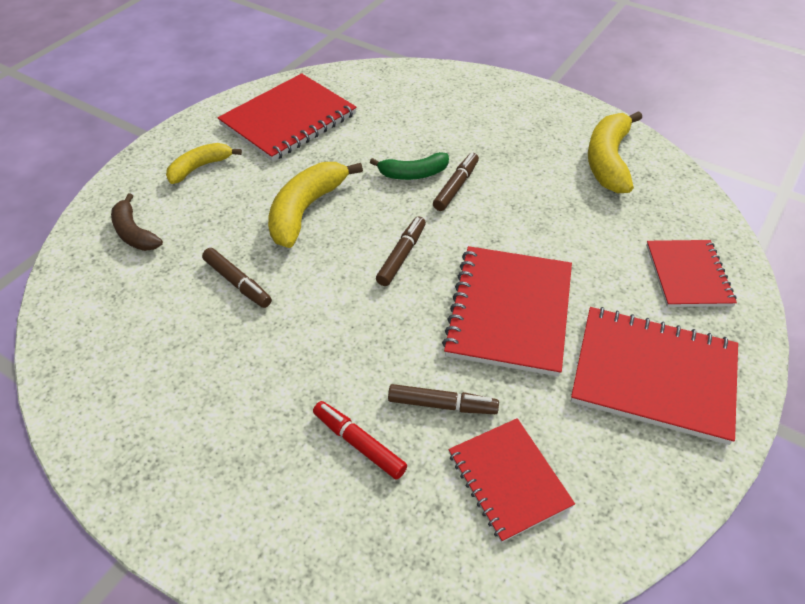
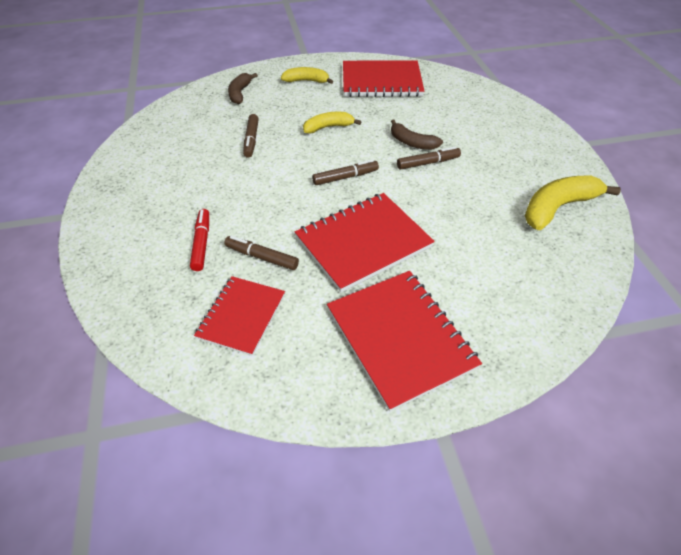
camera: 45 degrees right, 0 degrees up
(305, 210) = (328, 127): yellow banana -> yellow banana, size x0.63
(413, 174) = (412, 143): green banana -> brown banana
(442, 404) = (262, 257): brown marker -> brown marker turned 150 degrees clockwise
(688, 275) = (514, 306): red notebook -> none

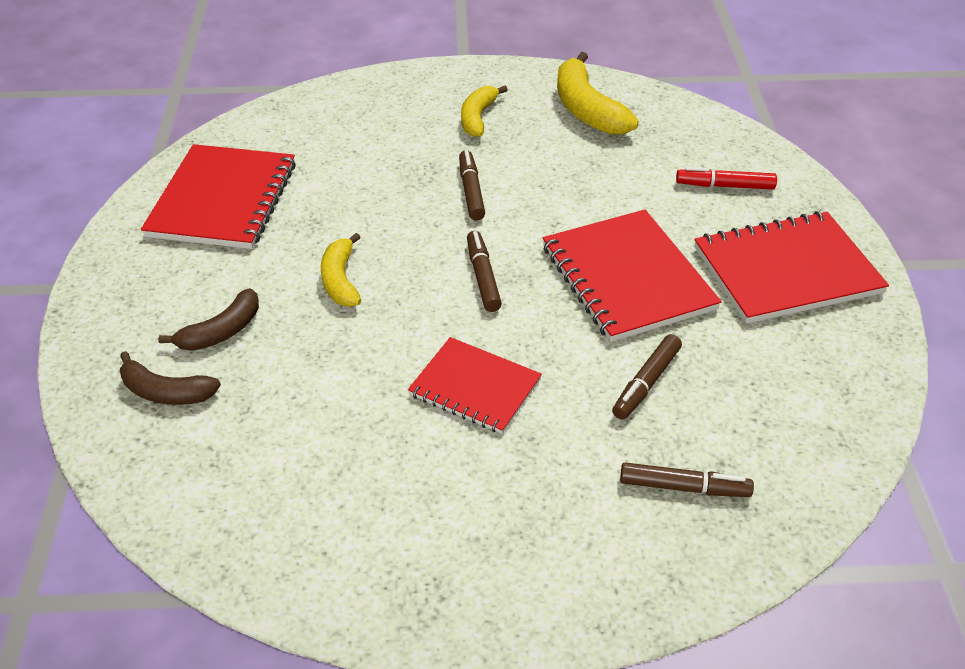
camera: 80 degrees left, 5 degrees down
(201, 243) = (609, 453): red marker -> red marker (725, 186)
(241, 316) = (755, 409): red notebook -> red notebook (475, 387)
(251, 140) = (342, 381): brown marker -> brown marker (683, 487)
(306, 81) = (170, 292): yellow banana -> yellow banana (477, 118)
(412, 143) = (417, 197): brown banana -> brown banana (221, 331)

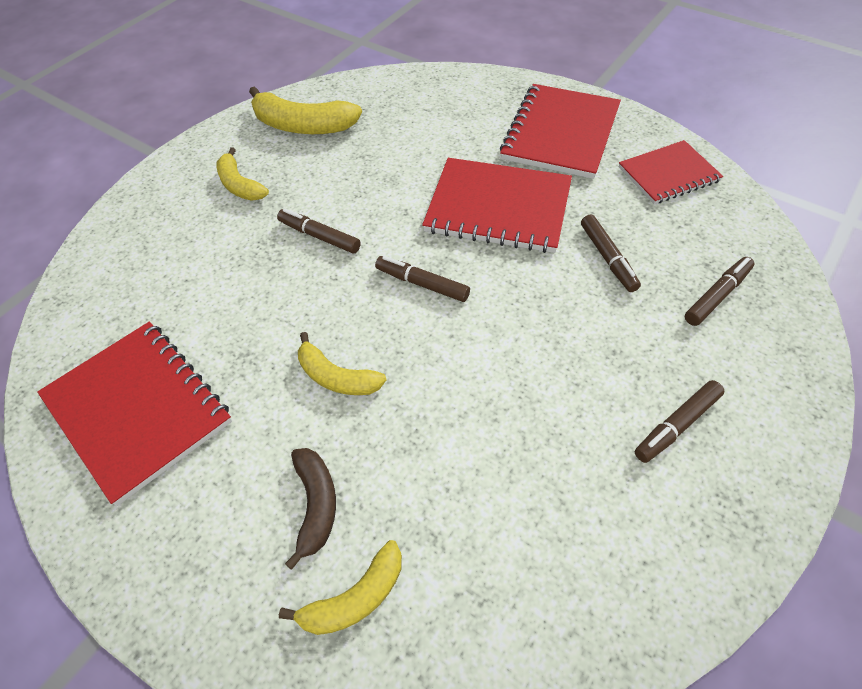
camera: 50 degrees left, 10 degrees up
(166, 392) = (355, 598): brown banana -> yellow banana
(475, 387) = (537, 356): red notebook -> red notebook (668, 174)
(487, 518) = (677, 425): none -> brown marker
(725, 186) = (456, 111): red marker -> none

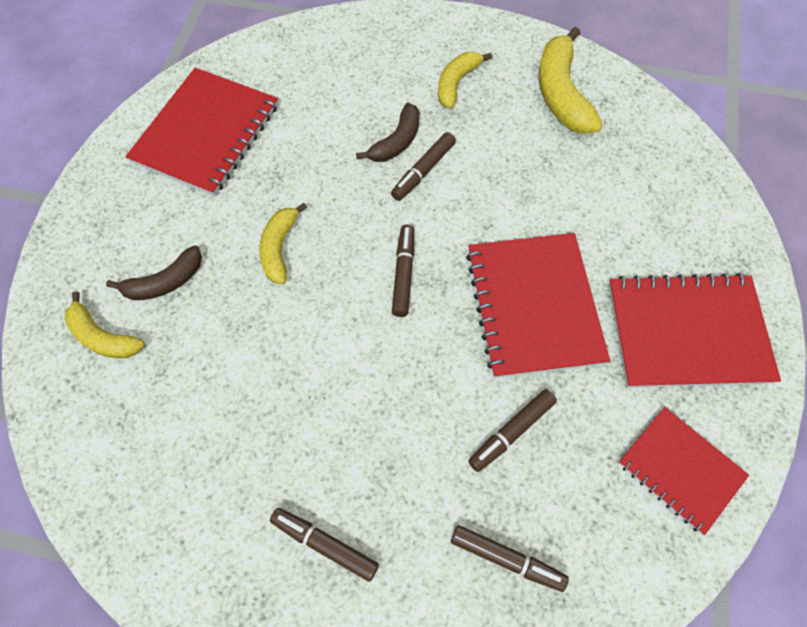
camera: 65 degrees right, 10 degrees up
(273, 246) = (396, 141): none -> brown banana
(319, 236) = (423, 171): brown marker -> brown marker turned 150 degrees counterclockwise

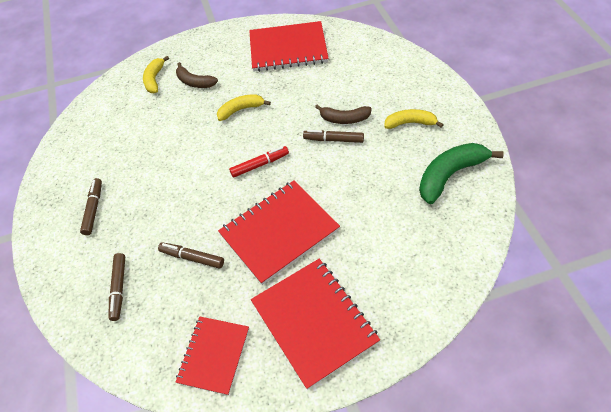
camera: 65 degrees right, 10 degrees down
(403, 274) = (259, 165): brown marker -> red marker
(561, 93) = (450, 175): yellow banana -> green banana

